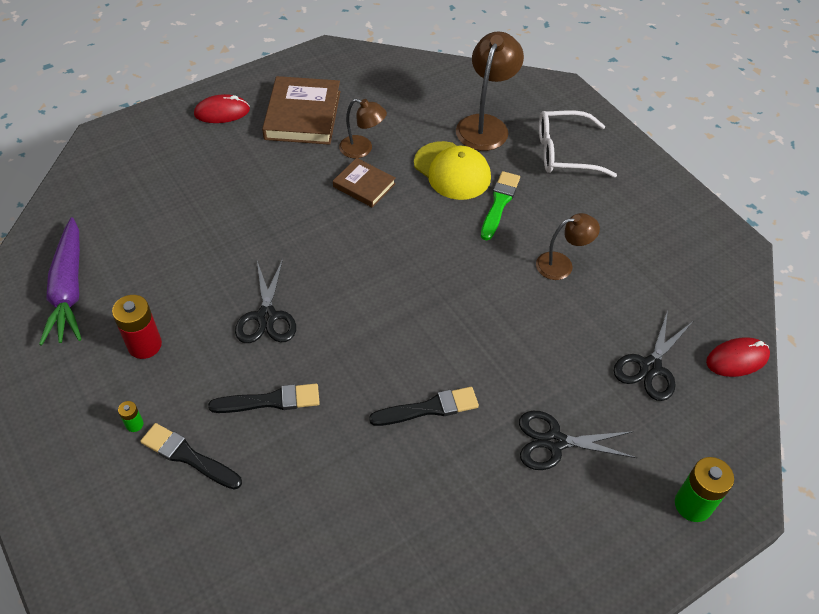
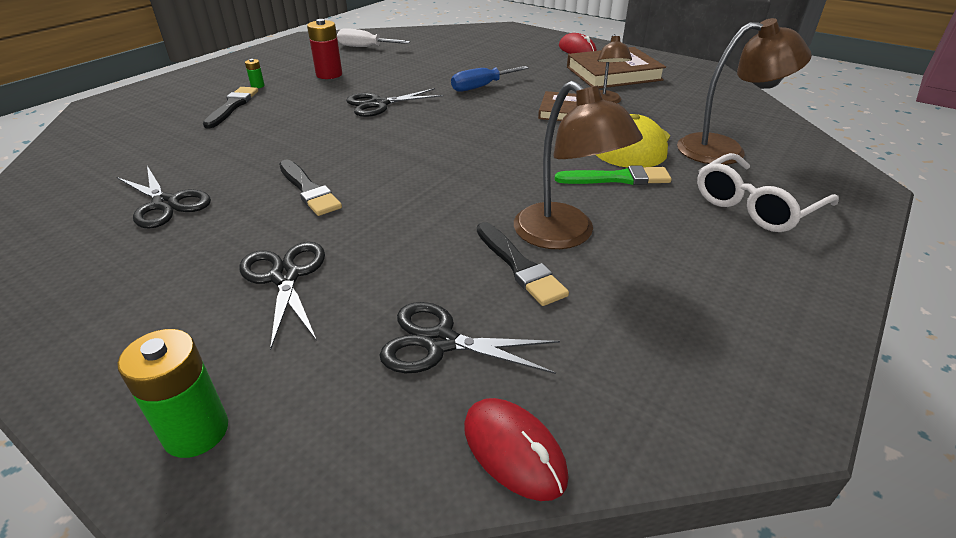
camera: 70 degrees right, 15 degrees down
(69, 290) = (365, 47): purple carrot -> white screwdriver
(270, 401) = (293, 122): black brush -> black brush (519, 266)
(272, 221) = (481, 87): none -> blue screwdriver
(405, 526) = (165, 204): none -> black scissors
(562, 264) = (564, 235): brown lamp -> brown lamp, size x1.63
(564, 152) = (755, 206): white glasses -> white glasses turned 105 degrees counterclockwise

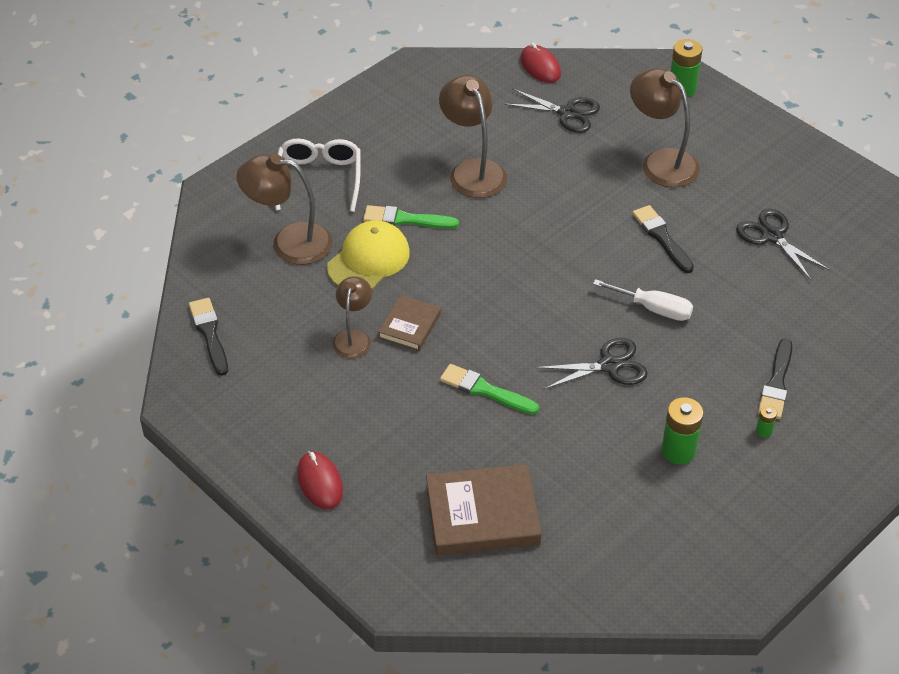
camera: 170 degrees left, 10 degrees up
(285, 277) = (661, 162): black scissors -> brown lamp
(329, 74) = (678, 451): red battery -> green battery
(365, 47) = (637, 539): white screwdriver -> white screwdriver (654, 309)
(481, 87) = (485, 390): blue screwdriver -> green brush
(519, 266) = (511, 151): black brush -> black brush (209, 334)
(613, 73) = (307, 402): brown book -> brown book (482, 514)
(755, 206) = (319, 179): white glasses -> white glasses turned 60 degrees counterclockwise

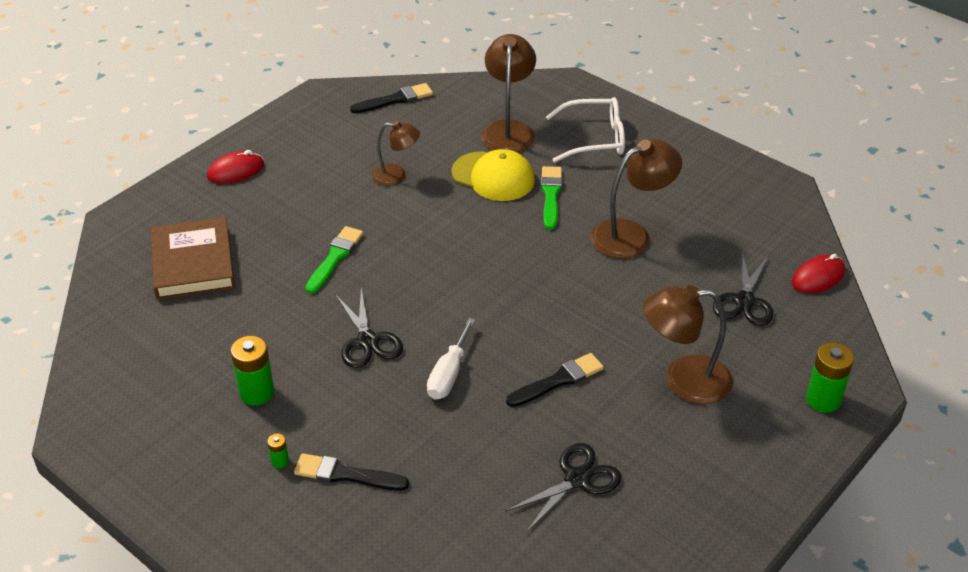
camera: 85 degrees right, 5 degrees down
(409, 326) = (412, 207): brown book -> none
(661, 162) = (683, 380): brown lamp -> brown lamp turned 135 degrees counterclockwise

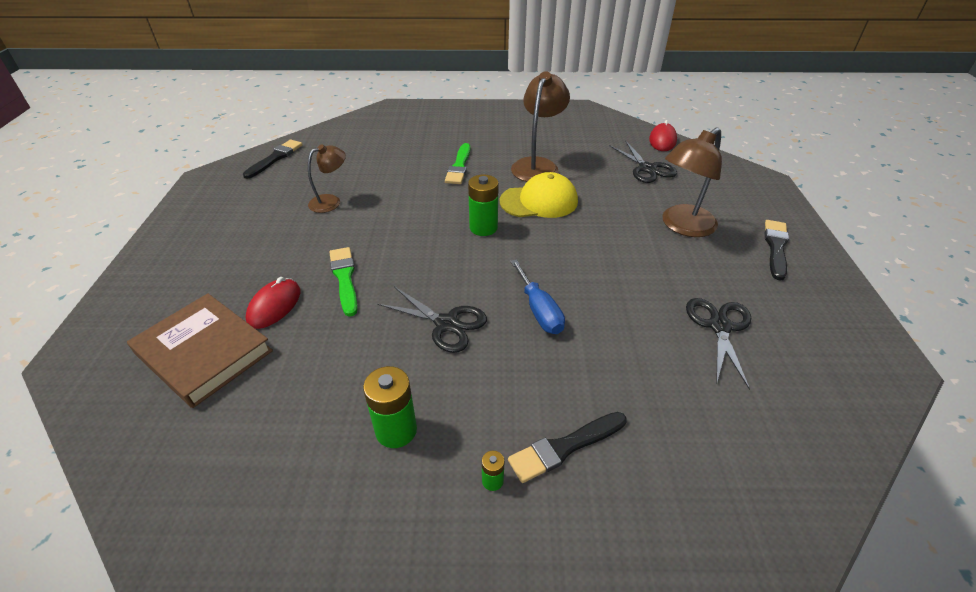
camera: 40 degrees left, 0 degrees up
(236, 171) = (176, 259): red mouse -> red mouse (274, 306)
(448, 374) = (539, 310): white screwdriver -> blue screwdriver
(493, 176) = (406, 172): yellow cap -> yellow cap (539, 201)
(508, 130) = (383, 144): brown lamp -> none
(551, 195) = (459, 166): green brush -> green brush turned 135 degrees counterclockwise
(558, 381) = (615, 270): black brush -> black brush (776, 247)
(595, 139) = (446, 127): white glasses -> none
(823, 399) = (759, 196): green battery -> green battery (483, 228)

